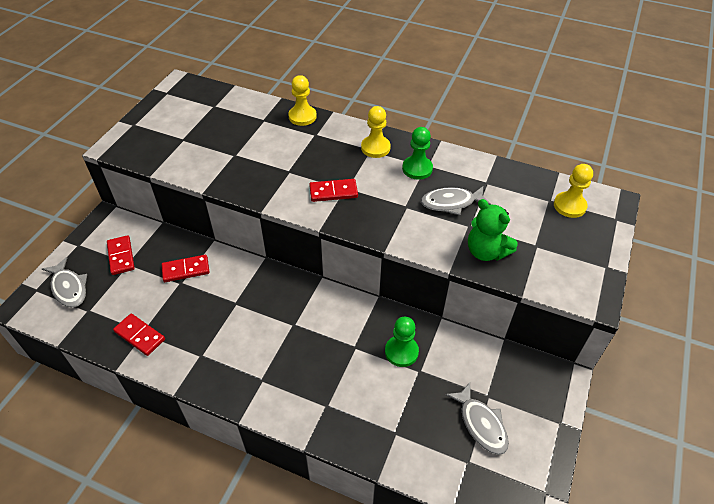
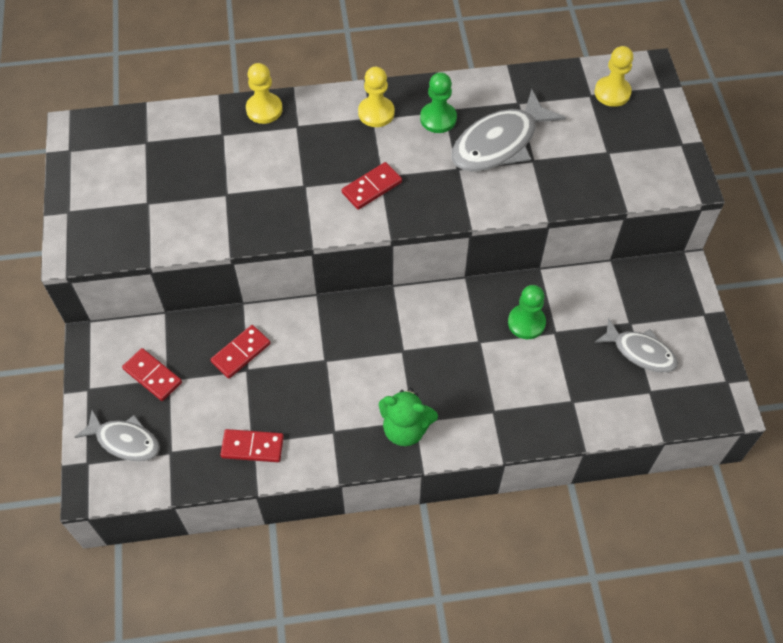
camera: 30 degrees left, 10 degrees up
(451, 203) = (499, 143): grey fish -> grey fish, size x1.59
(486, 252) = (567, 181): green teddy bear -> green teddy bear (405, 429)

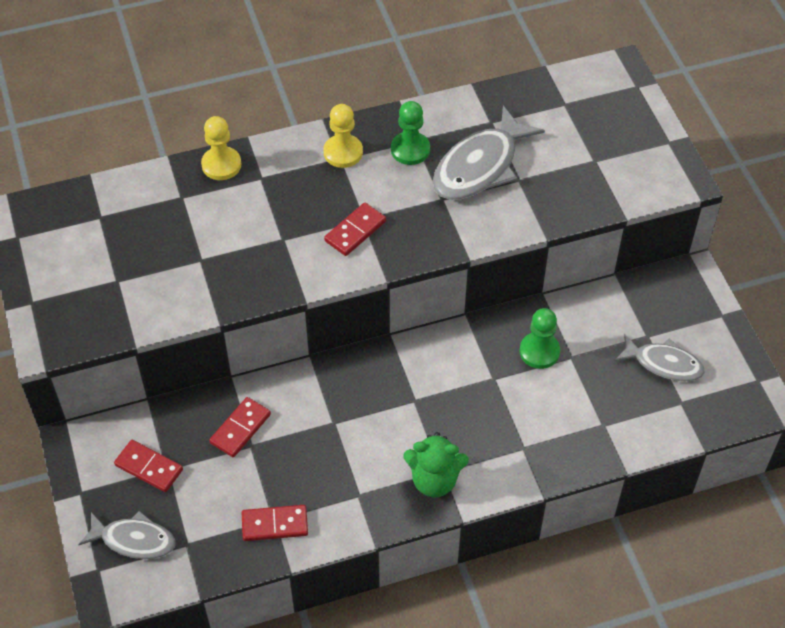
camera: 10 degrees left, 5 degrees down
(612, 93) = (587, 98): yellow pawn -> none

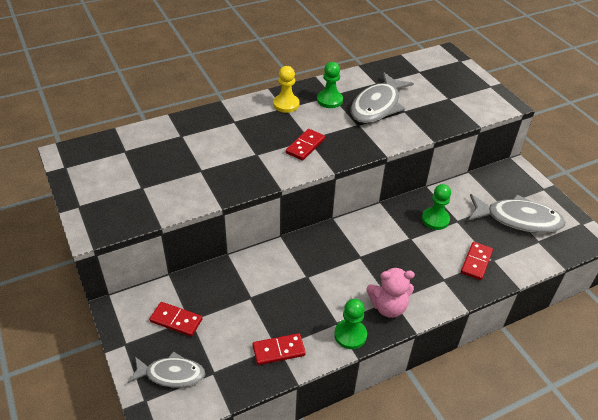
camera: 10 degrees left, 10 degrees down
(221, 165) = (206, 116): yellow pawn -> none
(240, 429) = (240, 287): red domino -> red domino (476, 262)
(373, 514) = (350, 335): none -> green pawn
(434, 480) = (388, 307): green teddy bear -> pink teddy bear
(663, 363) = (518, 219): grey fish -> grey fish, size x1.59

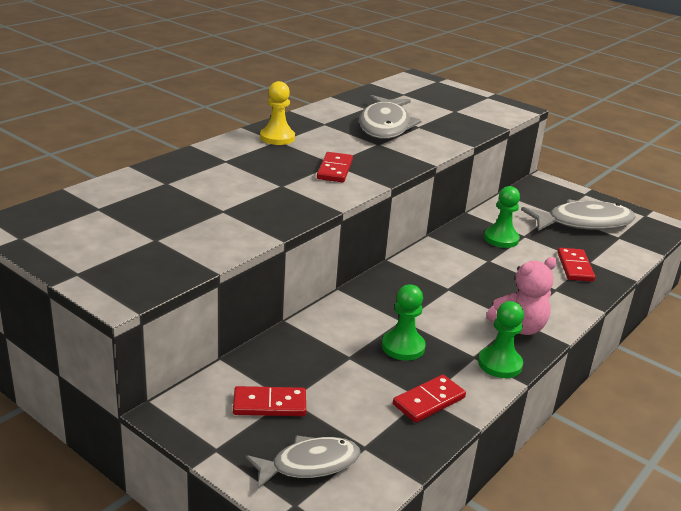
camera: 25 degrees left, 15 degrees down
(329, 100) = (326, 128): green pawn -> green pawn (403, 347)

